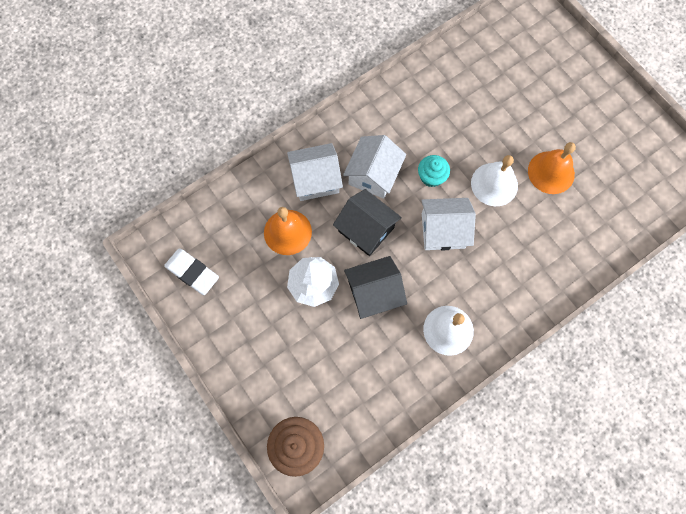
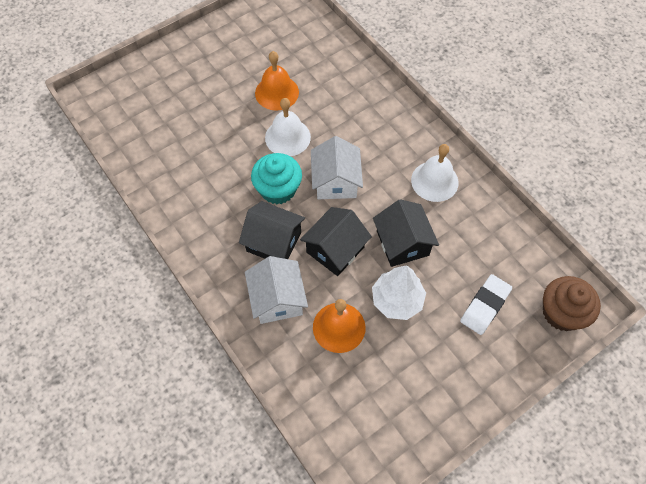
camera: 90 degrees left, 10 degrees down
(192, 272) = (390, 431): white eraser -> white eraser (485, 306)
(373, 175) = (274, 242): white house -> black house
(431, 177) = (278, 189): turquoise cupcake -> turquoise cupcake, size x1.54

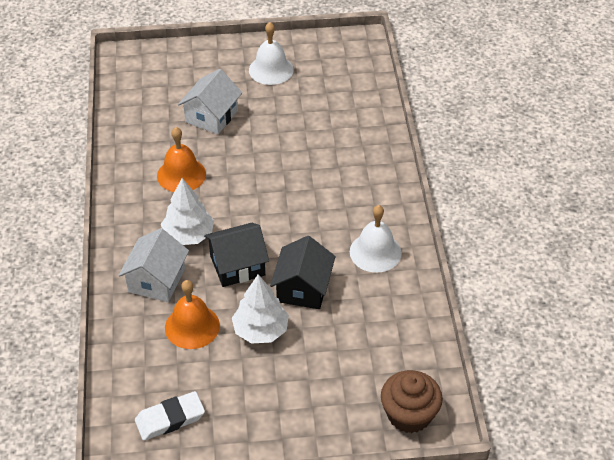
camera: 30 degrees right, 15 degrees down
(274, 242) = (188, 235): black house -> white tree
(277, 92) = (285, 119): orange bell -> orange bell (181, 175)
(278, 189) = (225, 196): turquoise cupcake -> none
(287, 137) = (266, 158): white bell -> white bell (271, 70)
(336, 181) = (281, 212): white house -> white house (211, 116)
(485, 306) = (339, 374): white eraser -> white eraser (170, 419)

